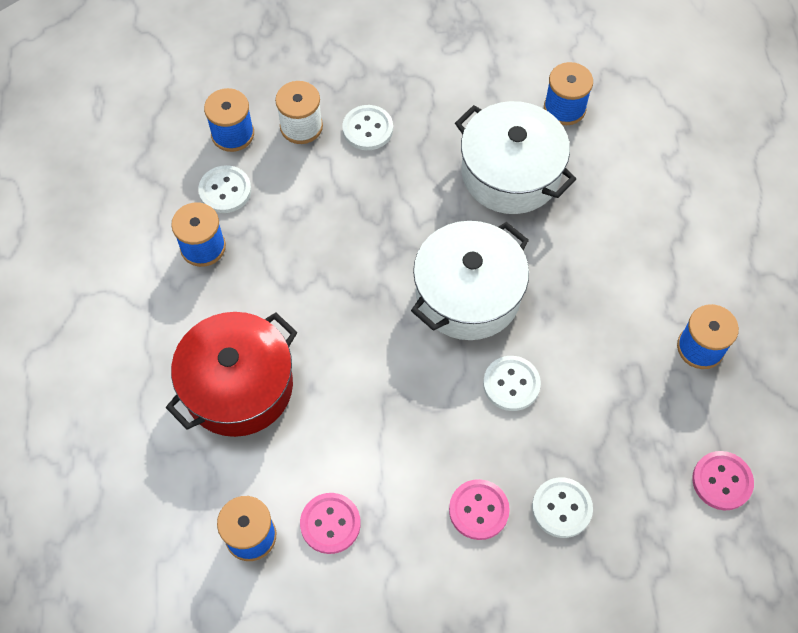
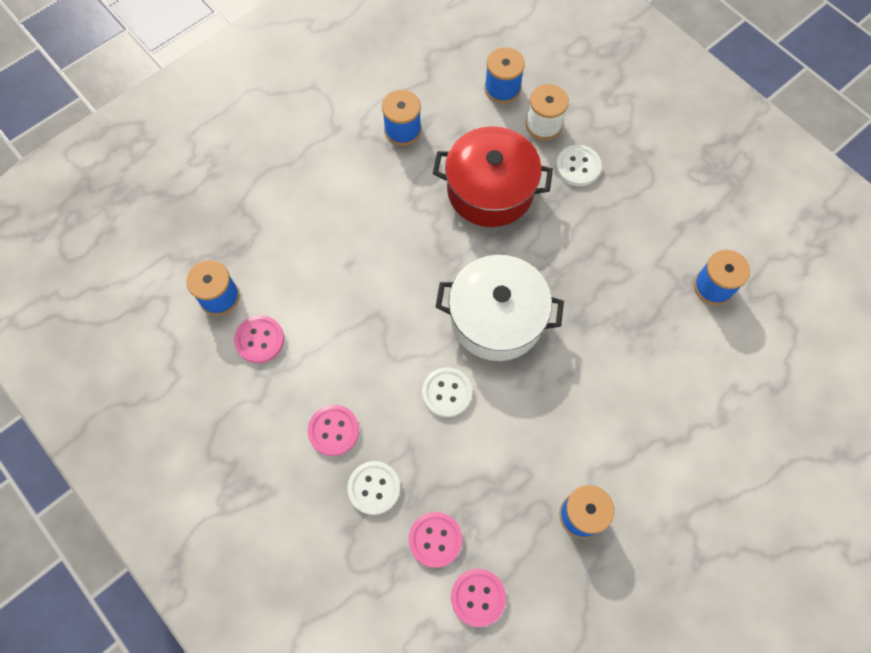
camera: 55 degrees right, 5 degrees up
(225, 190) = (455, 114): white button -> none
(238, 386) = (318, 219): red pot -> red pot (490, 190)
(511, 173) = (622, 284): white pot -> none
(646, 484) = (435, 539): none -> pink button

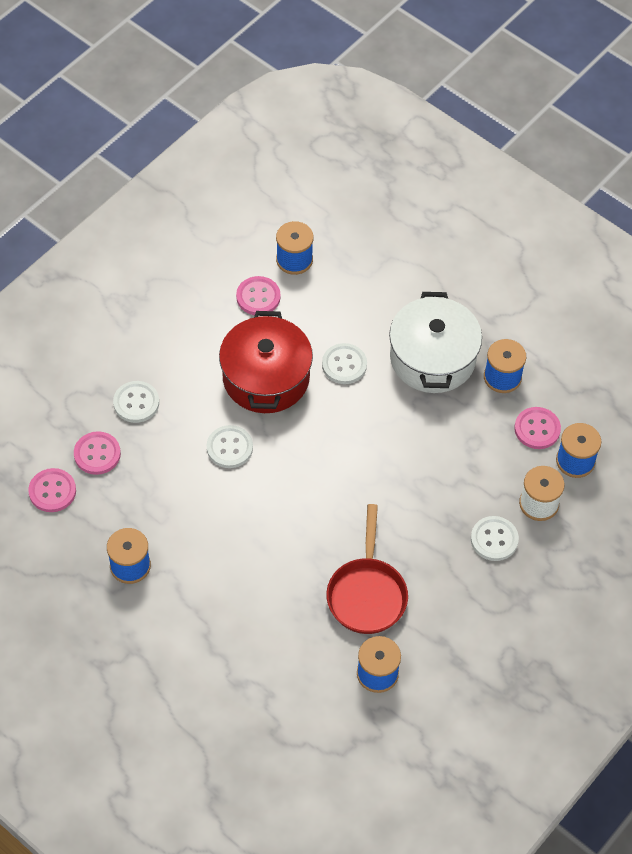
camera: 80 degrees right, 10 degrees down
(333, 430) = (183, 365): pink button -> pink button (537, 429)
(363, 266) = (344, 365): none -> white button
(490, 190) = (449, 462): red pot -> red pot (266, 378)
(496, 318) = (309, 481): white pot -> white pot (432, 358)
(628, 283) = (367, 593): none -> red pan

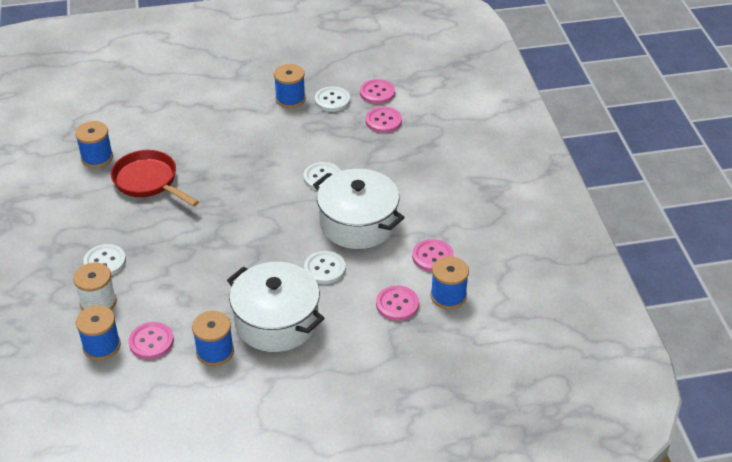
camera: 130 degrees right, 15 degrees down
(136, 403) = (404, 154): white button -> white button (332, 100)
(266, 378) = (358, 223): red pot -> white pot
(336, 288) = (397, 304): none -> pink button

